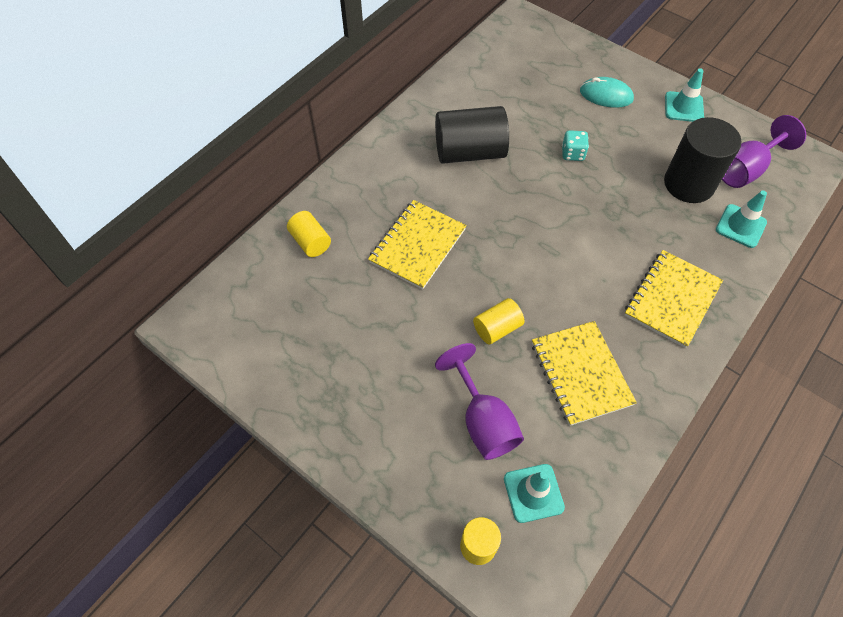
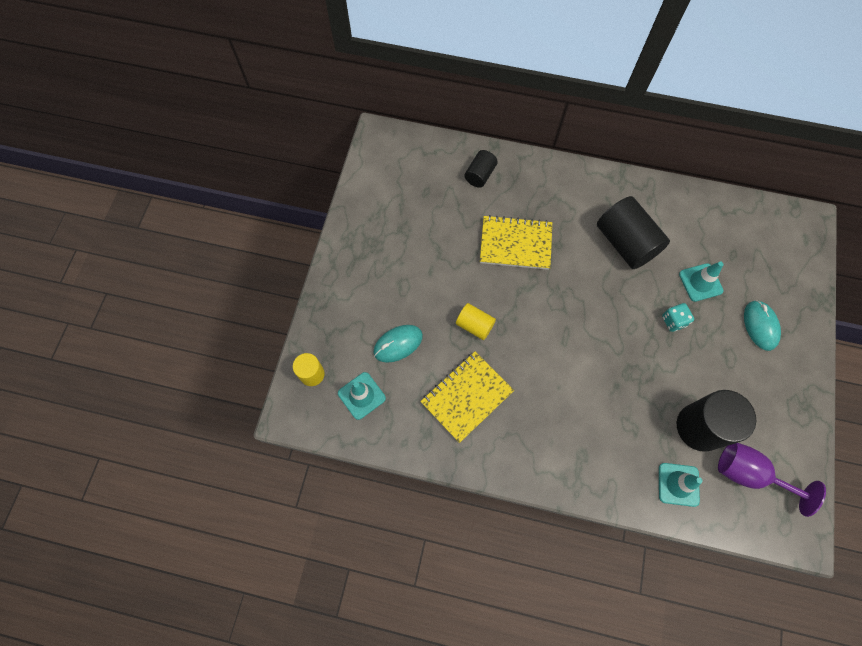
camera: 65 degrees right, 10 degrees up
(310, 242) = (480, 175): yellow cylinder -> black cylinder
(483, 421) = (398, 344): purple goblet -> turquoise mouse
(672, 299) = (568, 445): yellow notebook -> none
(683, 107) = (791, 398): turquoise traffic cone -> turquoise traffic cone (700, 282)

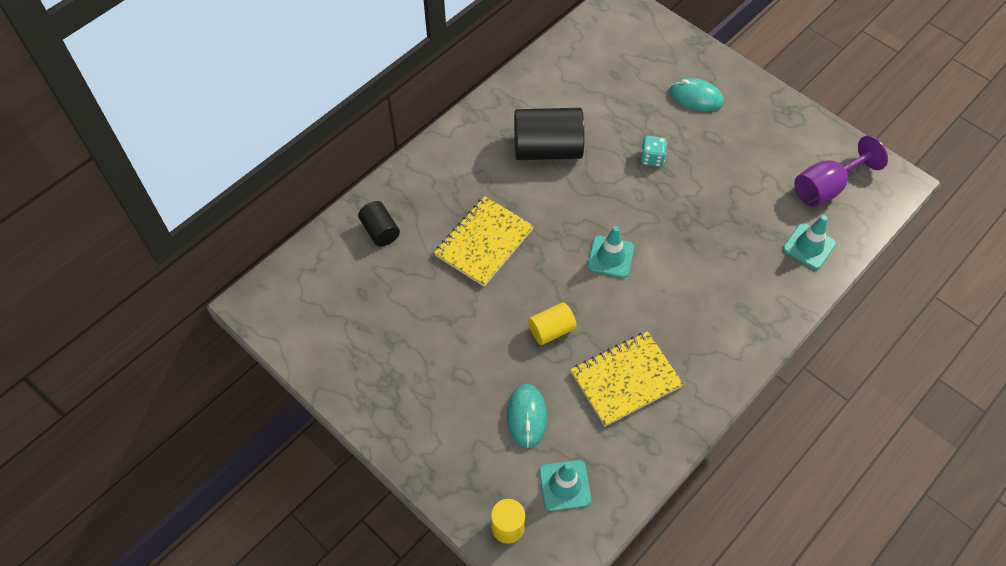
camera: 60 degrees left, 10 degrees down
(466, 397) = (625, 380): yellow notebook -> yellow notebook turned 75 degrees clockwise
(700, 282) = (626, 115): turquoise traffic cone -> turquoise traffic cone (610, 257)
(700, 427) = (765, 198): black cylinder -> none

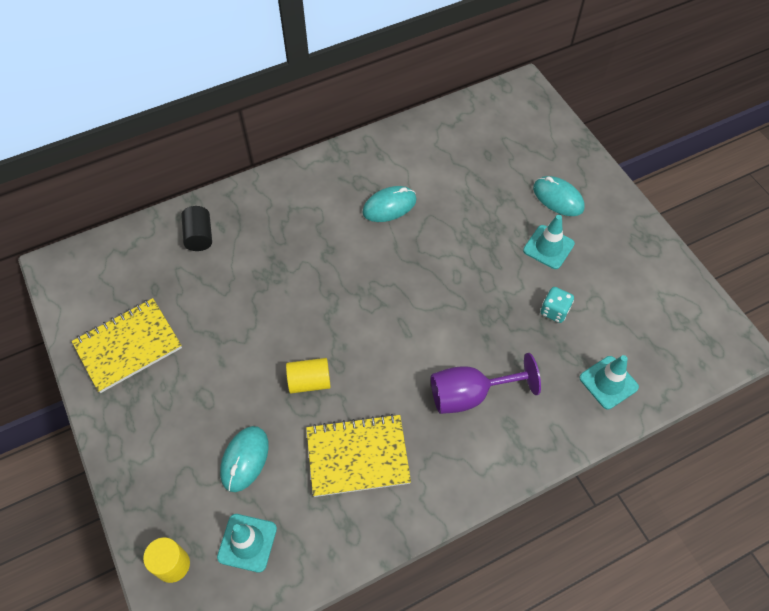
camera: 20 degrees right, 0 degrees up
(484, 242) = (287, 276): yellow notebook -> yellow notebook (128, 346)
(547, 149) = (389, 206): black cylinder -> turquoise mouse
(610, 257) = (401, 328): turquoise traffic cone -> turquoise traffic cone (548, 247)
(651, 158) = (486, 244): turquoise dice -> turquoise dice (554, 311)
(826, 187) = (653, 327): purple goblet -> purple goblet (469, 394)

